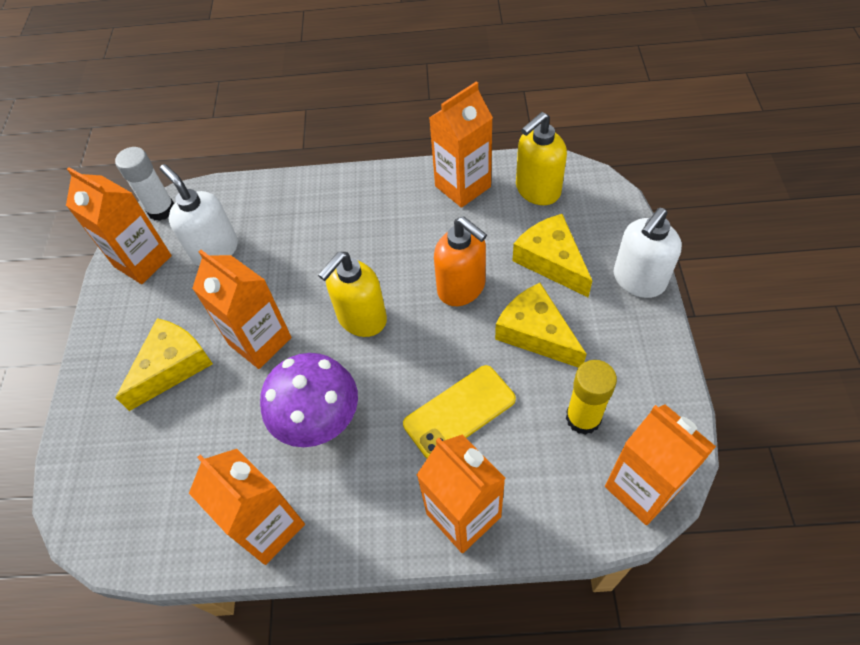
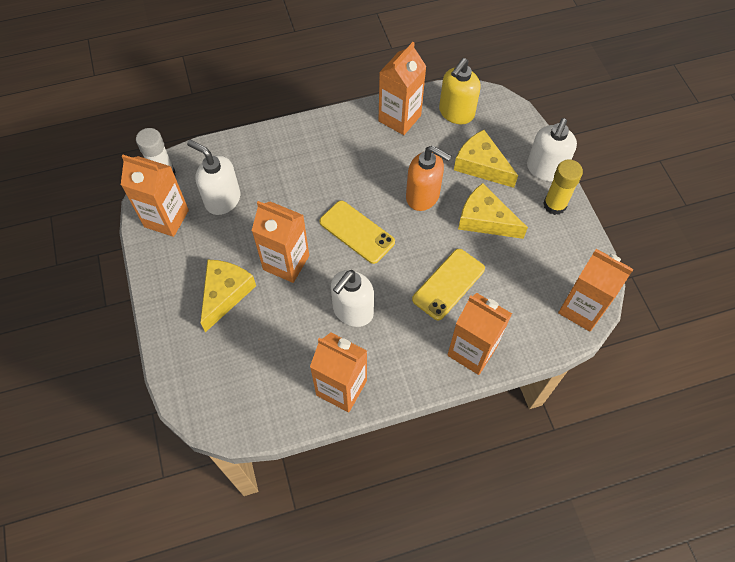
camera: 20 degrees left, 5 degrees up
(320, 422) = (352, 311): purple mushroom -> white soap dispenser
(361, 318) = (357, 232): yellow soap dispenser -> yellow phone
(583, 418) = (532, 272): yellow glue stick -> yellow glue stick (554, 205)

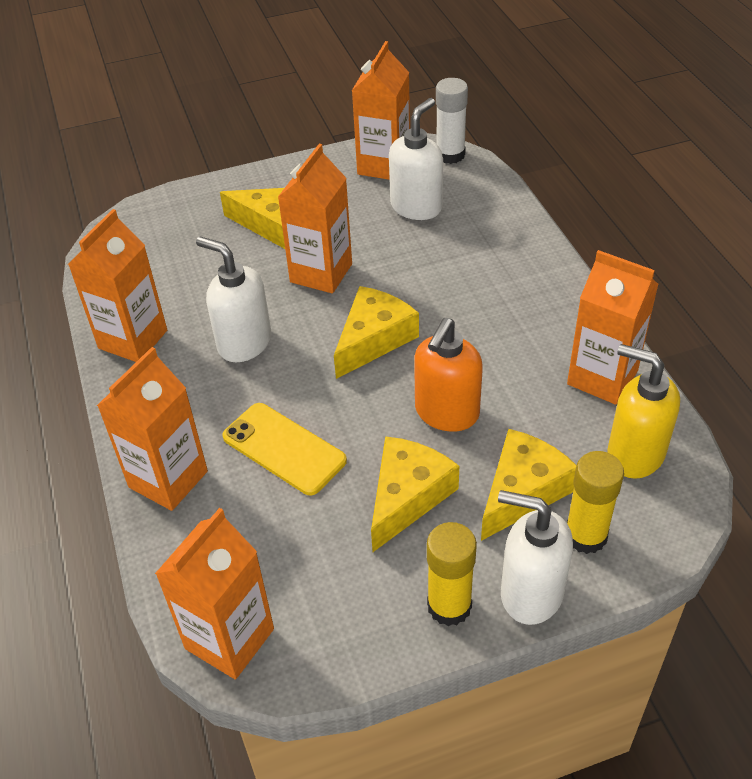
camera: 90 degrees right, 15 degrees down
(357, 232) = (373, 339): yellow phone -> yellow cheese
(509, 142) = (586, 535): none -> yellow glue stick

